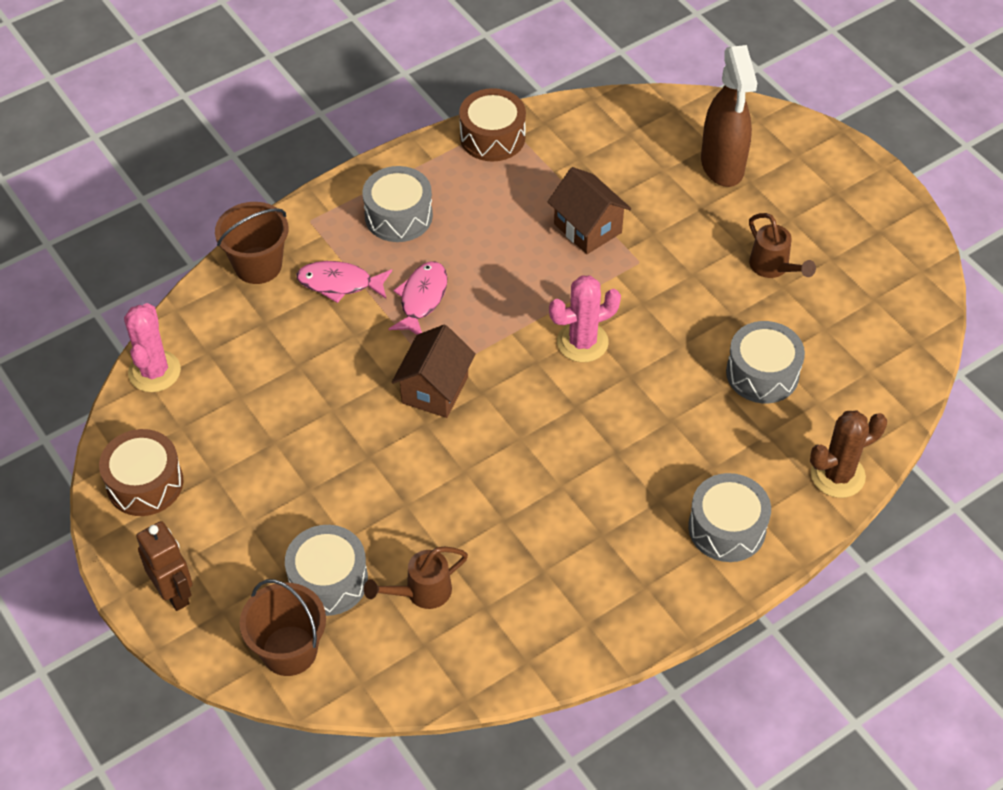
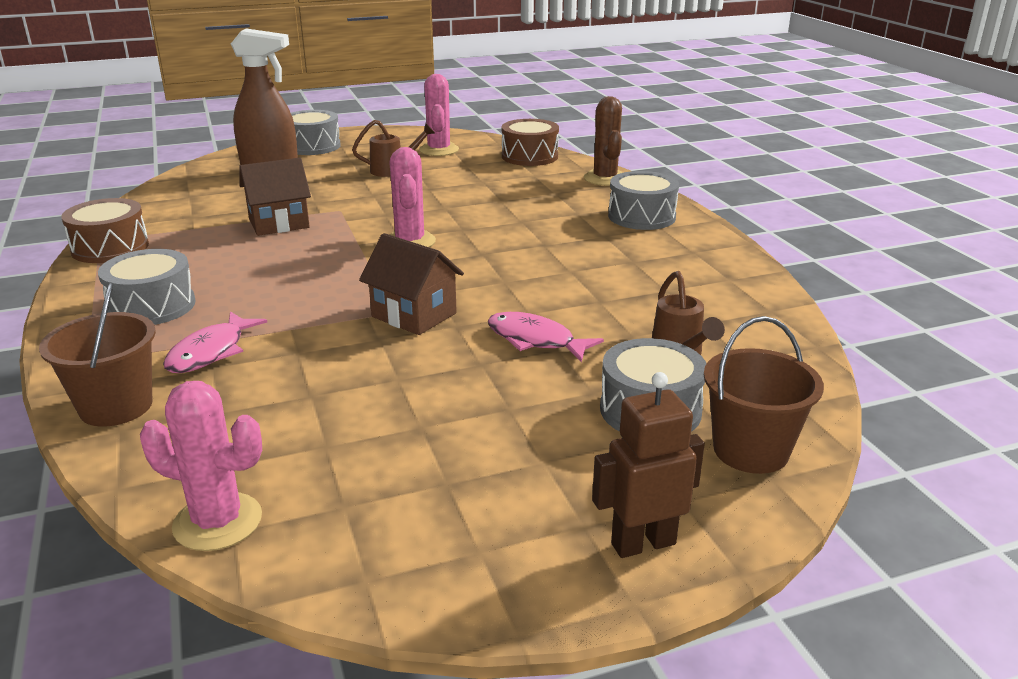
camera: 75 degrees left, 25 degrees down
(145, 483) = (428, 554): brown drum -> brown drum (529, 156)
(422, 299) = (284, 307): pink fish -> pink fish (535, 340)
(762, 373) = (495, 186): grey drum -> grey drum (312, 146)
(864, 289) = (439, 150): none -> pink cactus

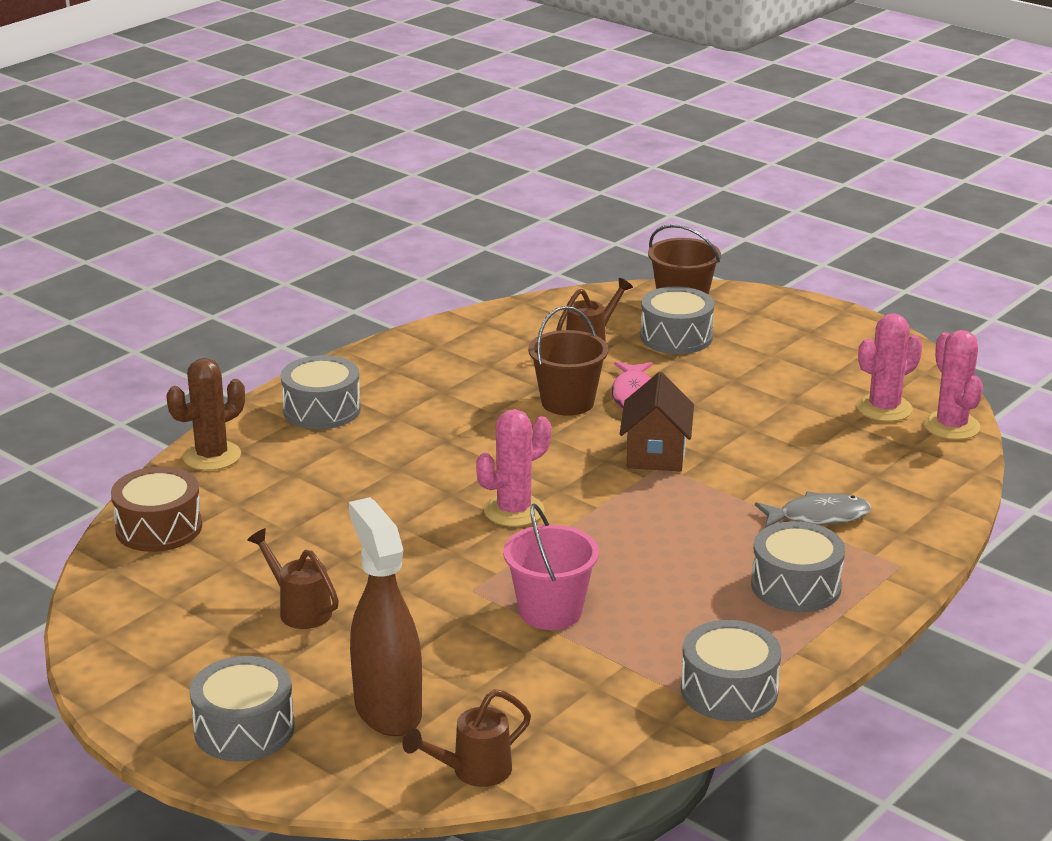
camera: 120 degrees left, 0 degrees up
(110, 248) = (729, 690): brown drum -> grey drum
(116, 406) = (923, 517): brown bucket -> brown bucket (567, 402)
(190, 177) = (472, 772): none -> brown watering can
(211, 352) = (818, 516): pink fish -> grey fish
(279, 223) = (550, 611): brown house -> pink bucket
(439, 150) = (180, 607): pink cactus -> pink cactus (884, 408)
(643, 543) = (801, 315): brown robot -> none

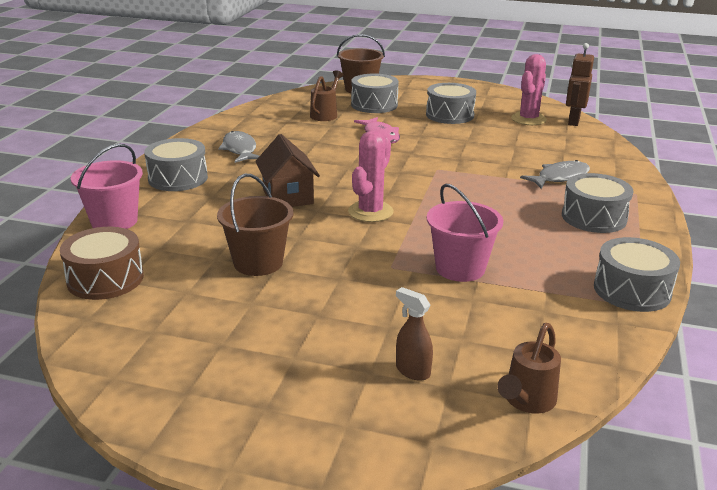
camera: 25 degrees left, 0 degrees up
(212, 456) = (114, 221): brown cactus -> pink bucket
(244, 729) = (306, 423): grey drum -> grey drum (449, 115)
(299, 609) = (272, 312): brown watering can -> none
(387, 710) = (412, 371): brown spray bottle -> brown spray bottle, size x0.46
(428, 380) = (240, 150): none -> grey fish
(567, 402) = (343, 146): brown bucket -> brown bucket (258, 263)
(655, 454) = (427, 163): brown house -> brown house (288, 196)
(951, 426) = (573, 121): pink cactus -> brown robot

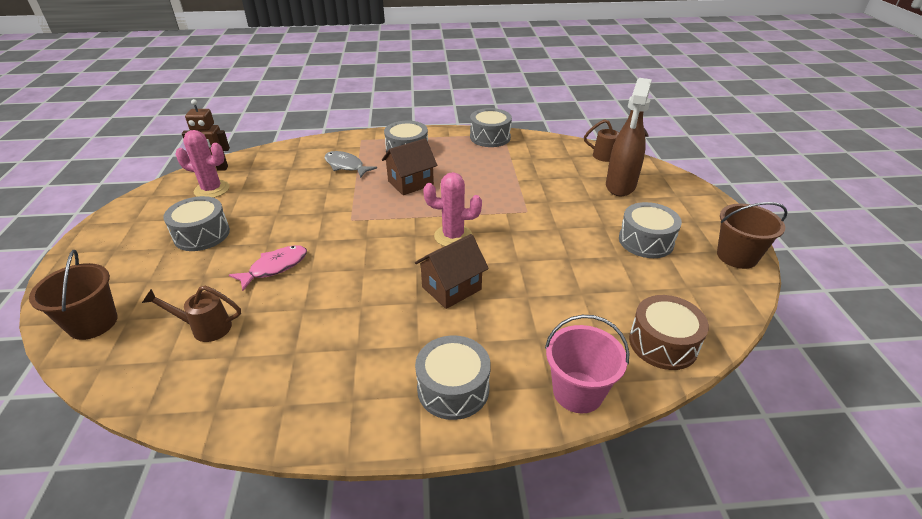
camera: 110 degrees left, 10 degrees up
(240, 150) = (348, 366): grey fish -> none
(258, 263) = (570, 269): brown bucket -> brown bucket (737, 256)
(374, 105) = (165, 295): grey drum -> grey drum (646, 241)
(412, 371) = (620, 186): brown spray bottle -> brown spray bottle, size x2.18
(460, 268) = (508, 187): pink bucket -> none
(501, 207) = (410, 183): none -> brown house

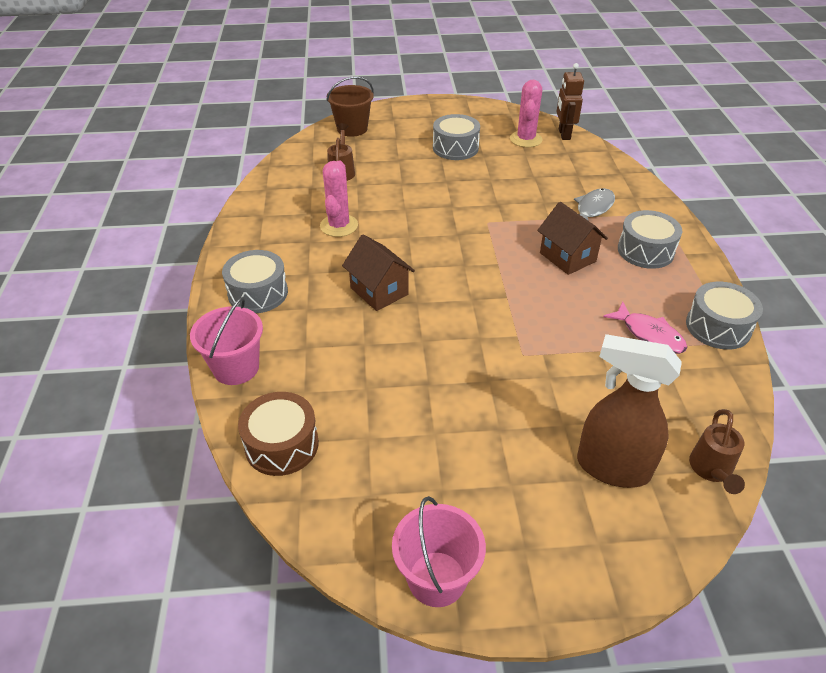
camera: 90 degrees right, 5 degrees up
(275, 267) = (411, 190): pink fish -> pink fish (649, 334)
(453, 236) = (464, 291): pink cactus -> pink cactus (339, 226)
(646, 241) = (467, 470): grey drum -> none
(737, 256) = (436, 578): brown bucket -> pink bucket

